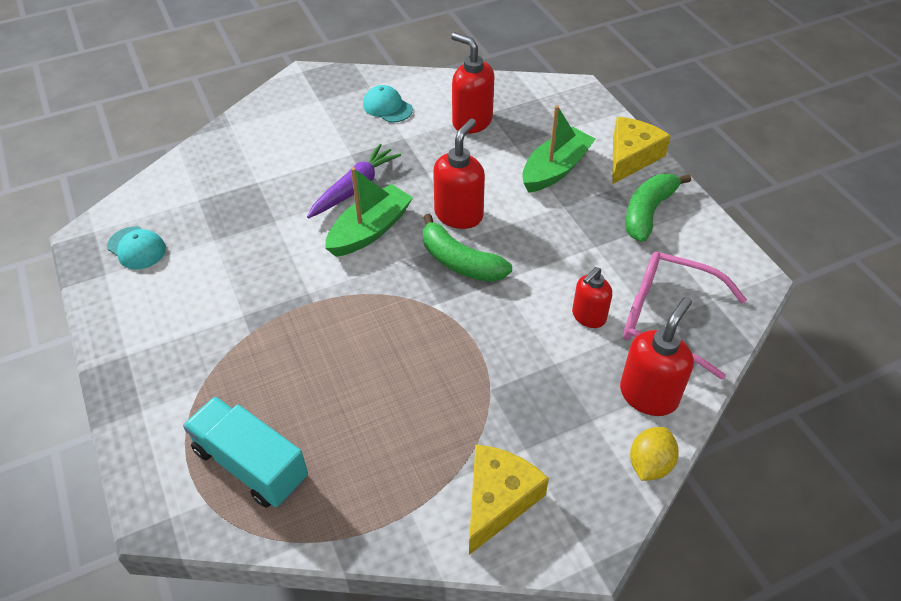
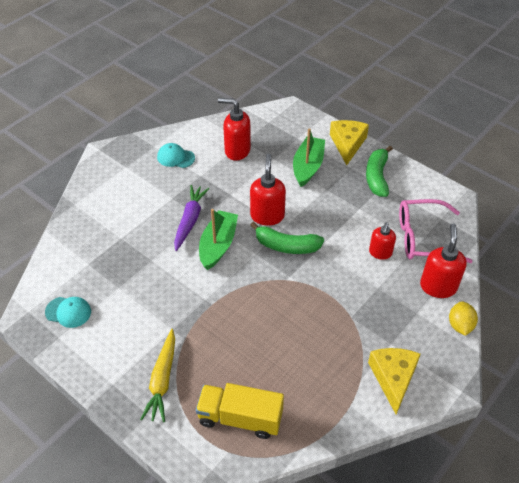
camera: 25 degrees left, 0 degrees up
(188, 374) = (162, 380): none -> yellow carrot
(251, 464) = (240, 418): turquoise truck -> yellow truck

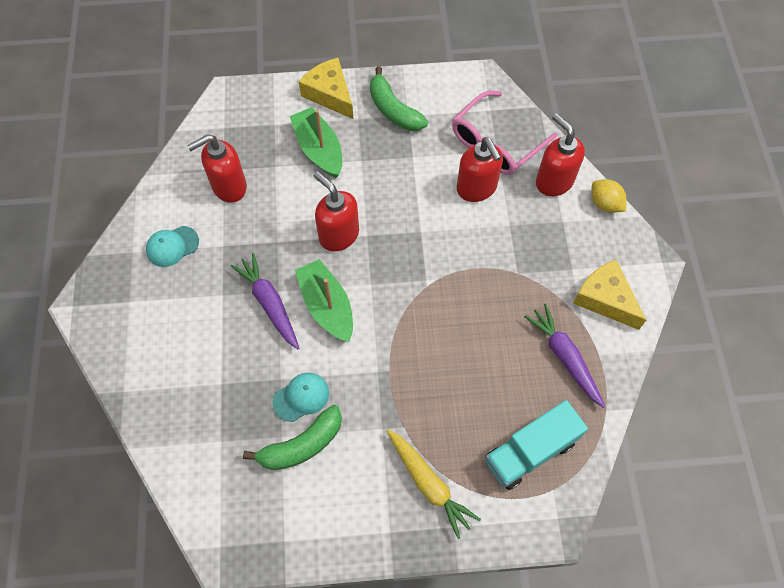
camera: 45 degrees left, 15 degrees up
(68, 312) = (262, 507): turquoise cap -> turquoise cap (301, 397)
(240, 418) = (530, 451): yellow truck -> turquoise truck
(286, 246) = (390, 251): green banana -> green banana (301, 445)
(325, 387) = (564, 357): none -> purple carrot
(380, 253) = (476, 188): red soap dispenser -> red soap dispenser, size x1.53

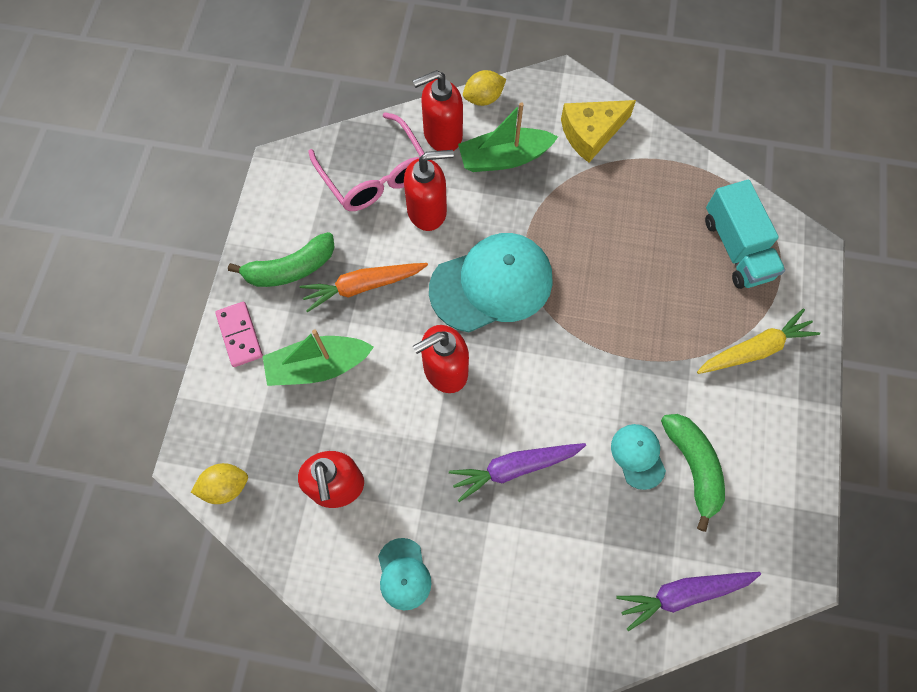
camera: 75 degrees left, 5 degrees up
(214, 119) = (225, 487): none -> yellow lemon
(327, 306) = (533, 404): green boat -> green boat (504, 158)
(330, 94) = (240, 335): yellow cheese -> pink domino
(394, 161) = (363, 286): none -> orange carrot
(425, 251) = (491, 284): none -> turquoise cap
(564, 357) = (645, 188): purple carrot -> purple carrot (683, 594)

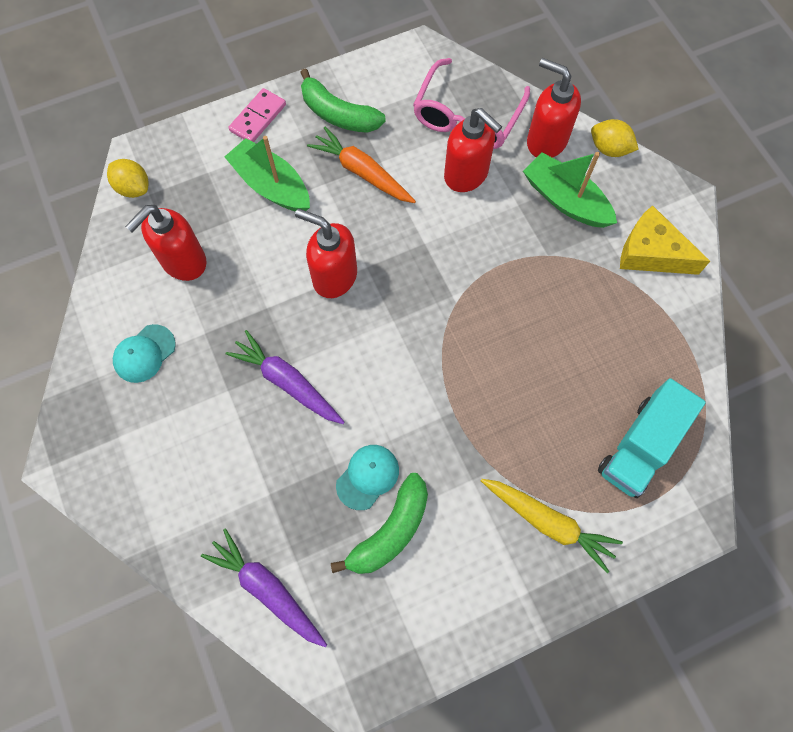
camera: 55 degrees right, 0 degrees up
(491, 284) = (438, 264): turquoise cap -> none

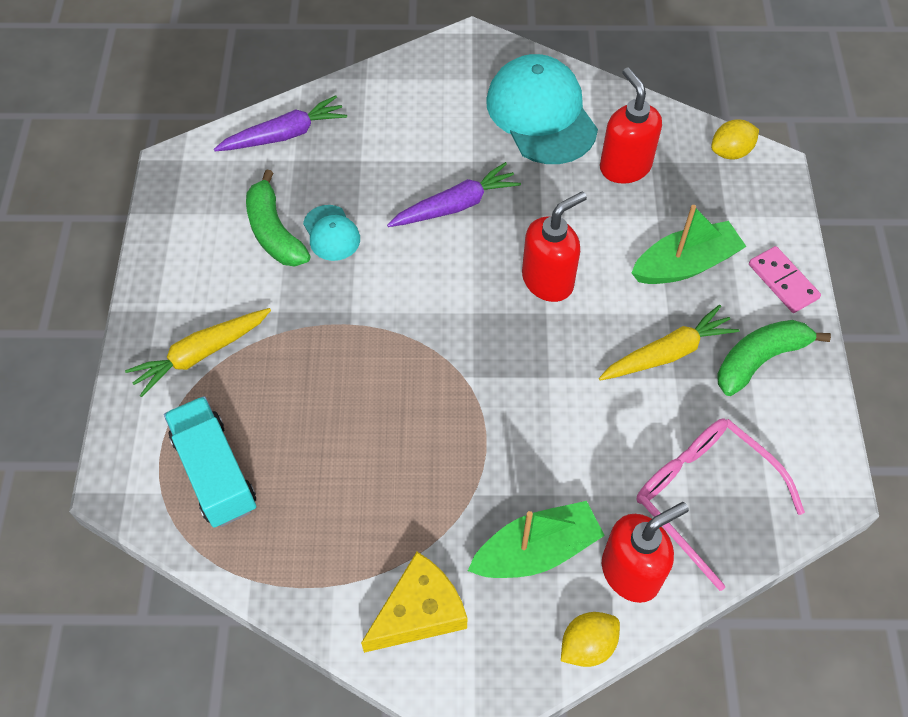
camera: 115 degrees right, 10 degrees down
(144, 353) = (541, 114): turquoise cap -> turquoise cap, size x2.06
(362, 172) = (667, 353): orange carrot -> yellow carrot
(466, 175) = (619, 457): red soap dispenser -> none

